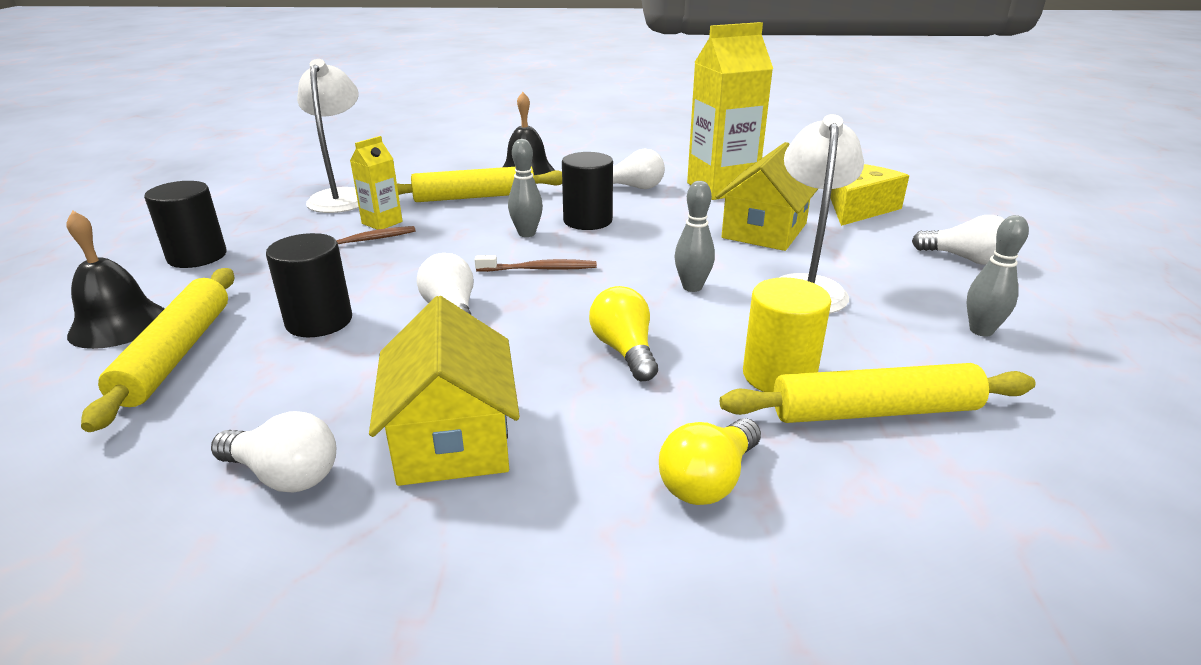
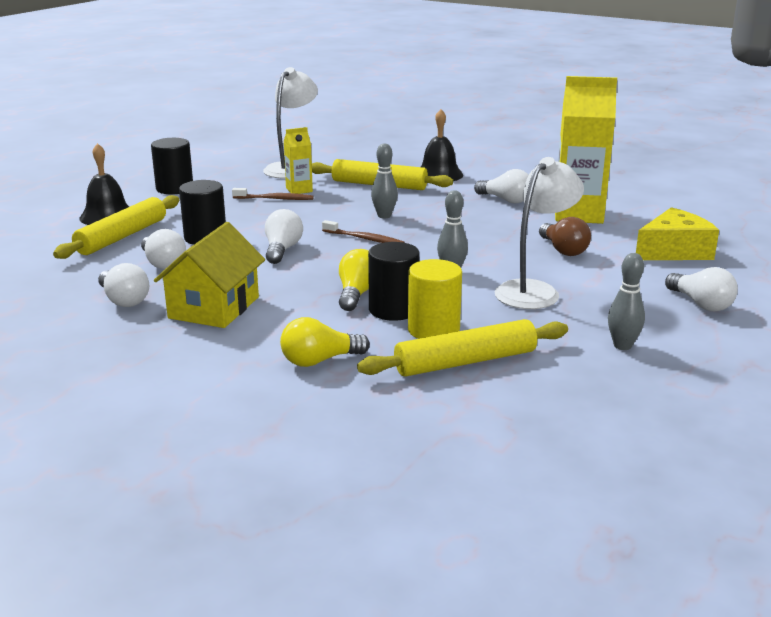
camera: 30 degrees right, 5 degrees down
(291, 383) = (163, 263): none -> white light bulb
(587, 221) = (438, 216): black cylinder -> black cylinder (393, 310)
(764, 231) = (563, 250): yellow house -> brown light bulb
(874, 411) = (465, 362): yellow rolling pin -> yellow rolling pin turned 45 degrees counterclockwise

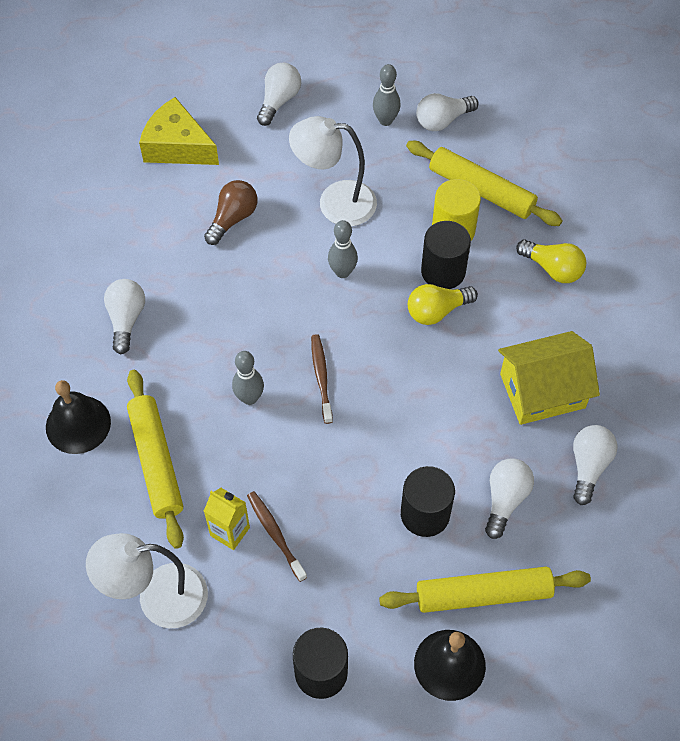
camera: 125 degrees left, 35 degrees up
(282, 250) = (399, 426): white light bulb -> white light bulb (442, 120)
(578, 214) = (128, 244): yellow carton -> none

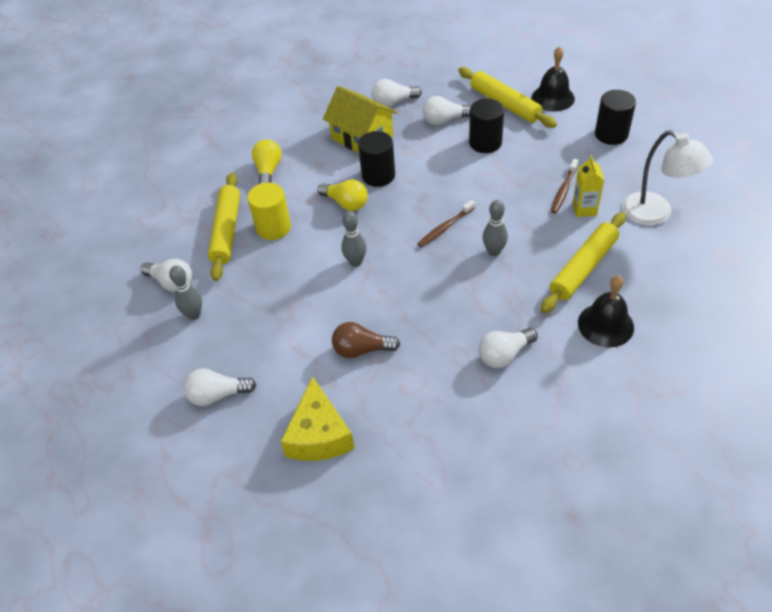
camera: 120 degrees left, 10 degrees down
(335, 202) = (298, 299): white lamp -> none
(443, 271) = (312, 215): black cylinder -> black cylinder (378, 175)

